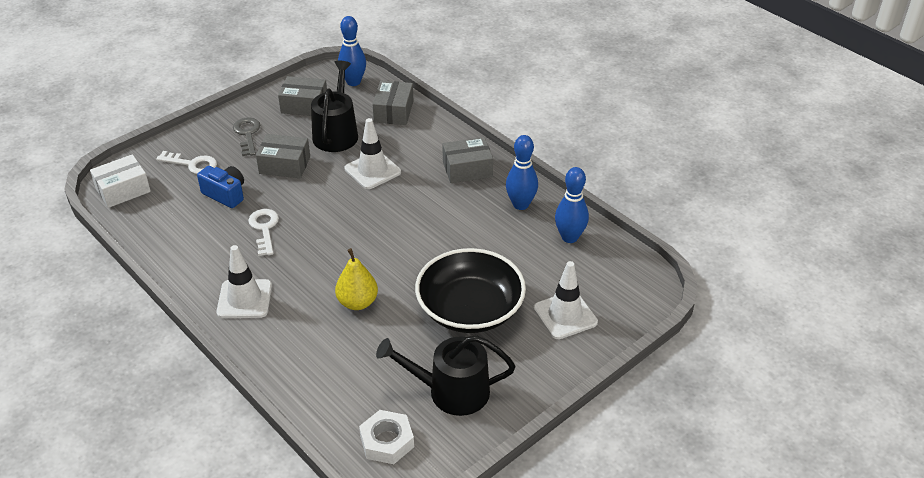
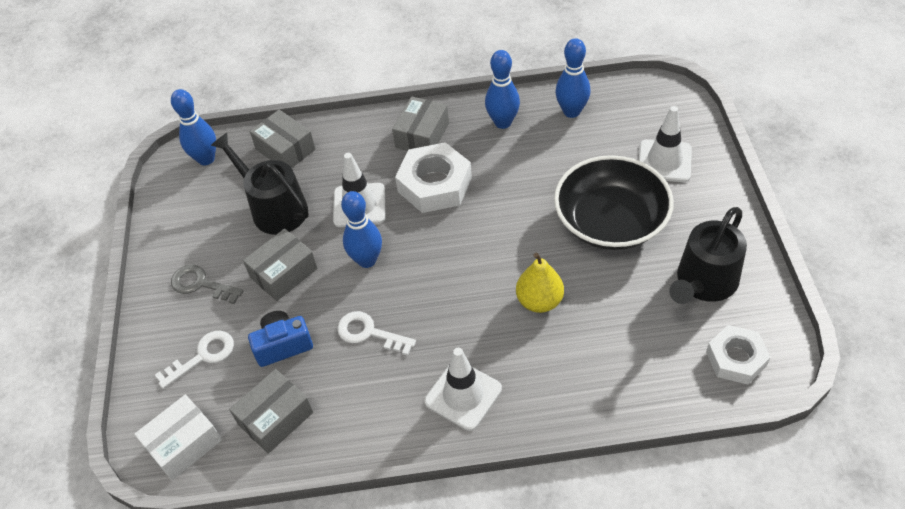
camera: 50 degrees left, 10 degrees up
(123, 190) = (184, 444): white box -> white box turned 45 degrees clockwise
(304, 105) = (202, 215): grey box -> grey box (275, 418)
(326, 198) = (367, 260): none -> blue bowling pin
(424, 198) = (435, 184): none -> white nut

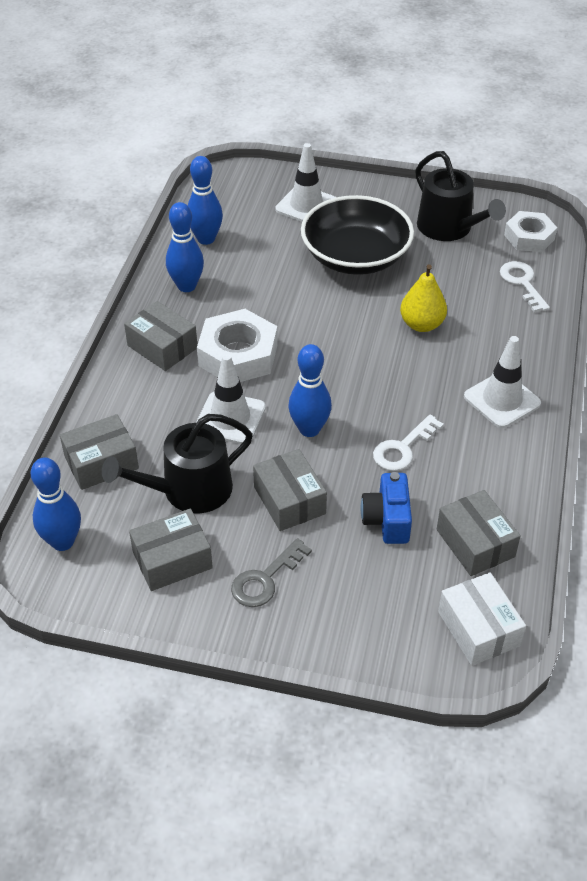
camera: 75 degrees left, 5 degrees down
(203, 356) = (370, 593): white key -> white key (522, 283)
(205, 223) = (172, 560): none -> grey box

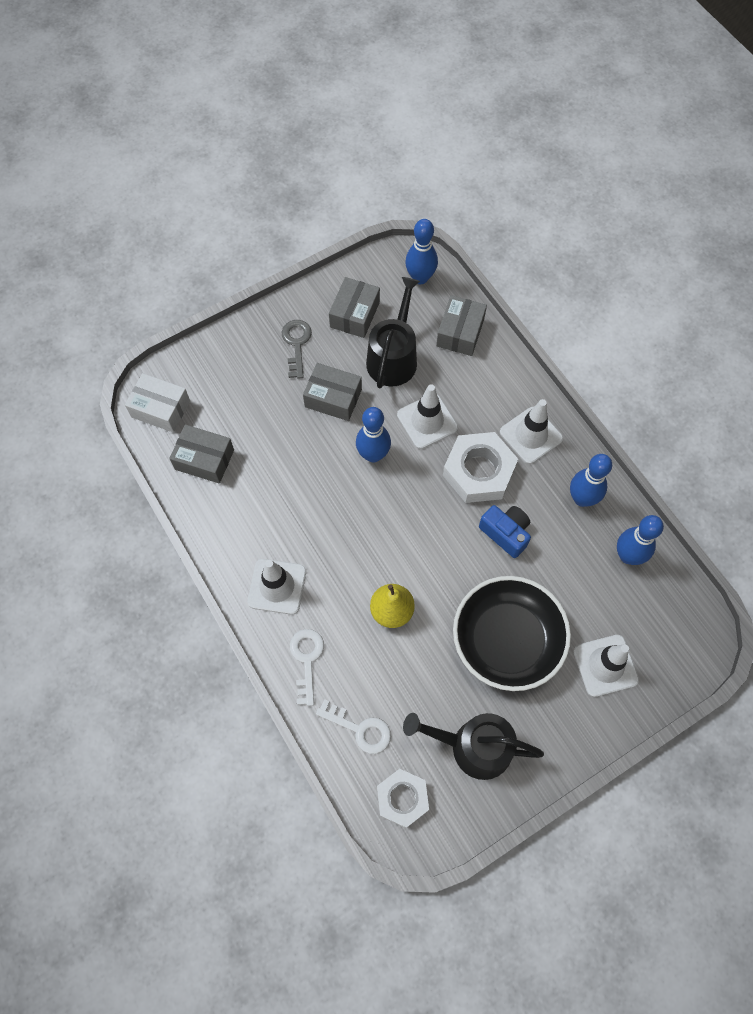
camera: 135 degrees right, 20 degrees up
(162, 347) = (531, 435): grey box -> white traffic cone
(387, 520) = (267, 432): blue camera -> blue camera (505, 533)
(403, 448) = (304, 490): white key -> white key (307, 660)

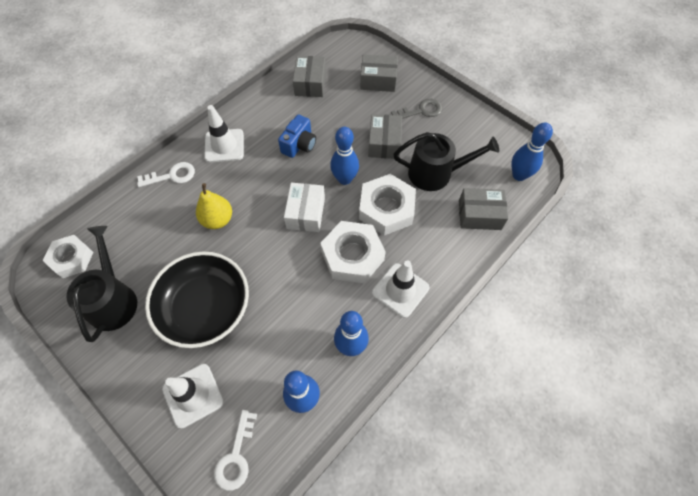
camera: 75 degrees right, 5 degrees down
(160, 409) = (341, 52): white box -> white box (305, 213)
(355, 314) = (463, 140): grey box -> grey box (378, 80)
(360, 729) = (123, 220): white key -> white key (236, 456)
(427, 421) = (386, 209): white traffic cone -> white nut
(505, 533) = (301, 288): blue camera -> blue camera (299, 145)

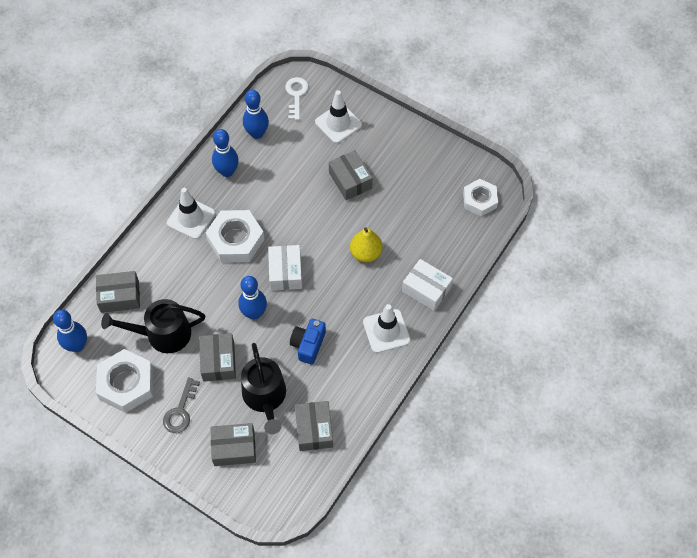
camera: 170 degrees right, 0 degrees up
(113, 300) = (427, 174): black watering can -> black watering can (265, 397)
(172, 176) = (426, 289): white key -> white box
(205, 307) = (350, 180): black bowl -> grey box
(386, 209) = (209, 288): white nut -> white nut (126, 384)
(421, 111) = (180, 411): grey key -> grey key turned 45 degrees counterclockwise

